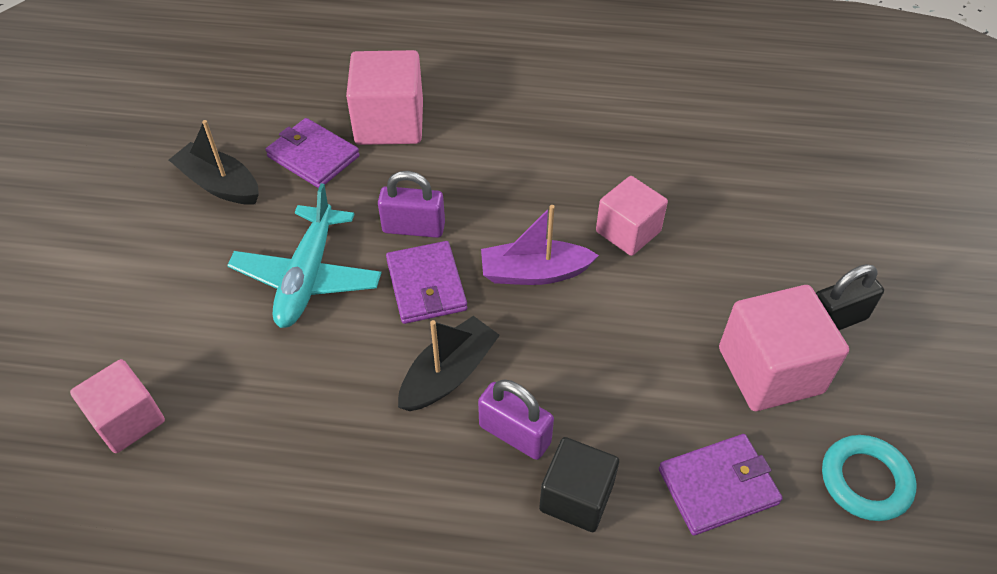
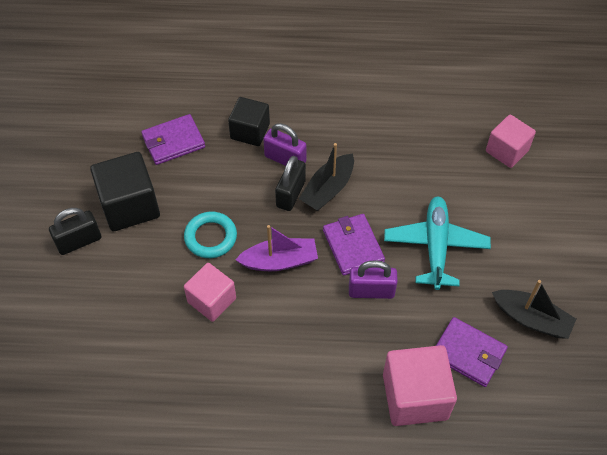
camera: 175 degrees right, 5 degrees up
(510, 370) = (291, 194): none -> black padlock
(770, 370) = (130, 206): pink cube -> black cube
(865, 480) = (92, 150): turquoise ring -> turquoise ring (210, 237)

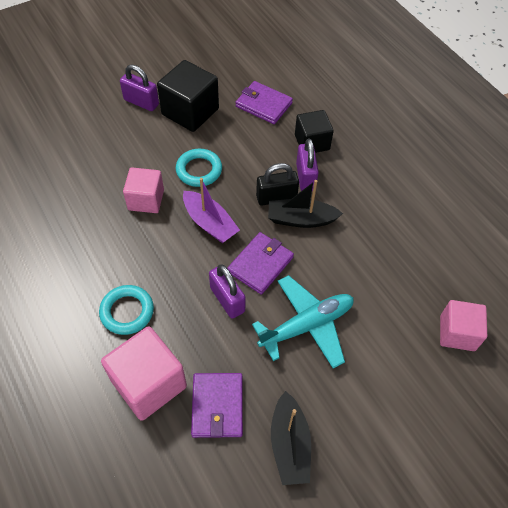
camera: 55 degrees right, 0 degrees up
(79, 241) = (141, 102): black padlock -> purple padlock
(329, 379) = (127, 311): none -> turquoise ring

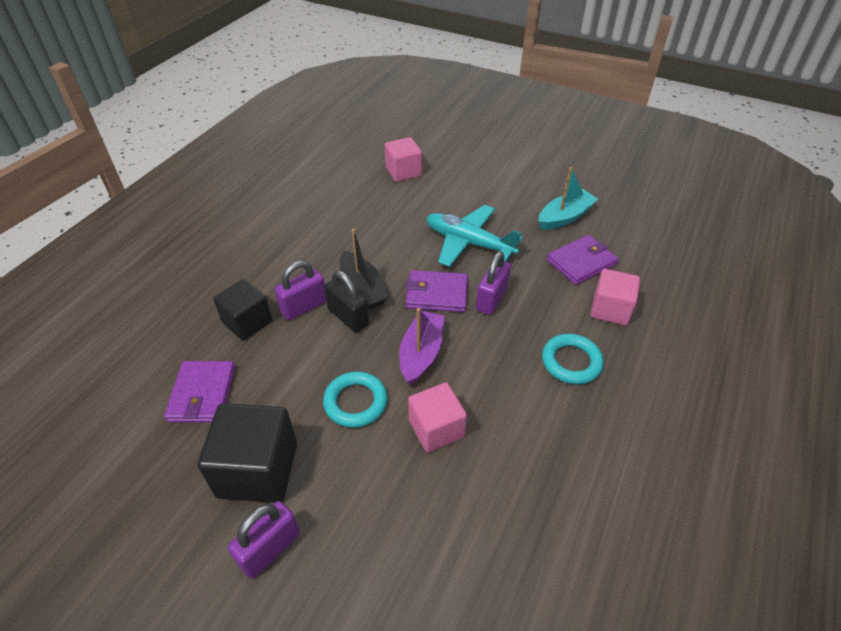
camera: 120 degrees left, 10 degrees down
(141, 102) = (270, 549): purple padlock -> purple padlock turned 45 degrees clockwise
(149, 383) = (610, 309): pink cube -> pink cube, size x0.66
(289, 444) = (565, 217): black boat -> turquoise boat

